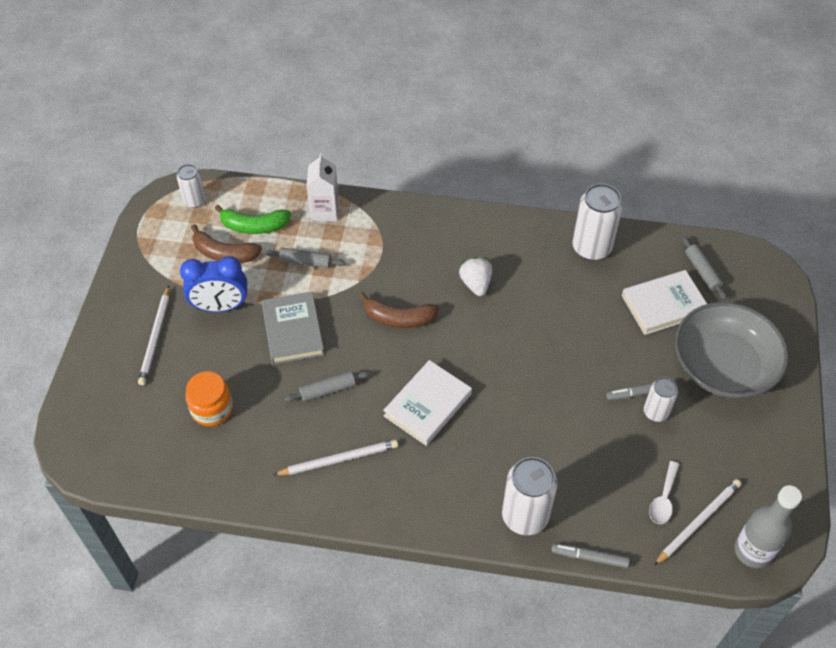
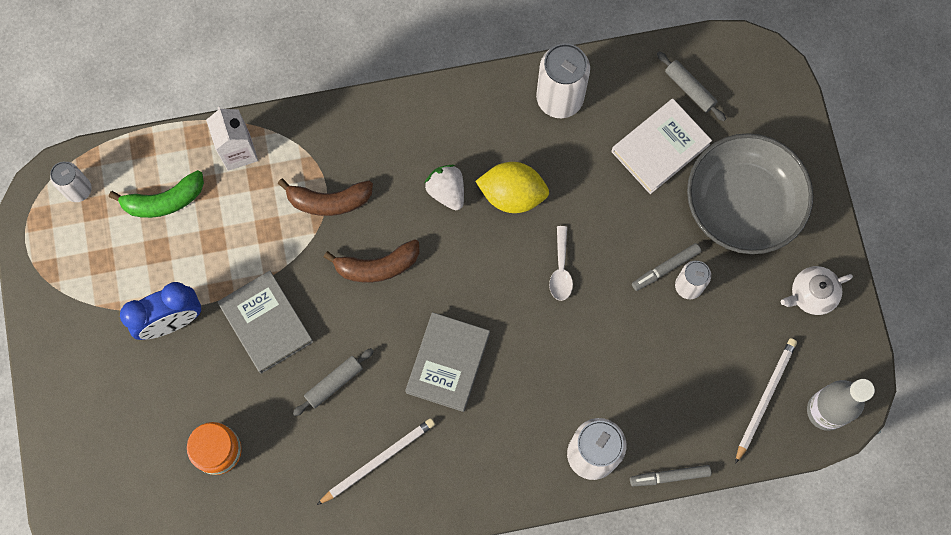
camera: 20 degrees left, 20 degrees up
(155, 337) = (115, 386): white pencil -> none
(224, 253) = (145, 250): brown banana -> brown banana (329, 201)
(305, 262) = (244, 229): grey rolling pin -> none
(428, 405) = (448, 363): white book -> grey book
(528, 301) = (512, 195): none -> yellow lemon
(663, 499) = (724, 385): white spoon -> white spoon (561, 270)
(765, 452) = (812, 294): none -> white teapot

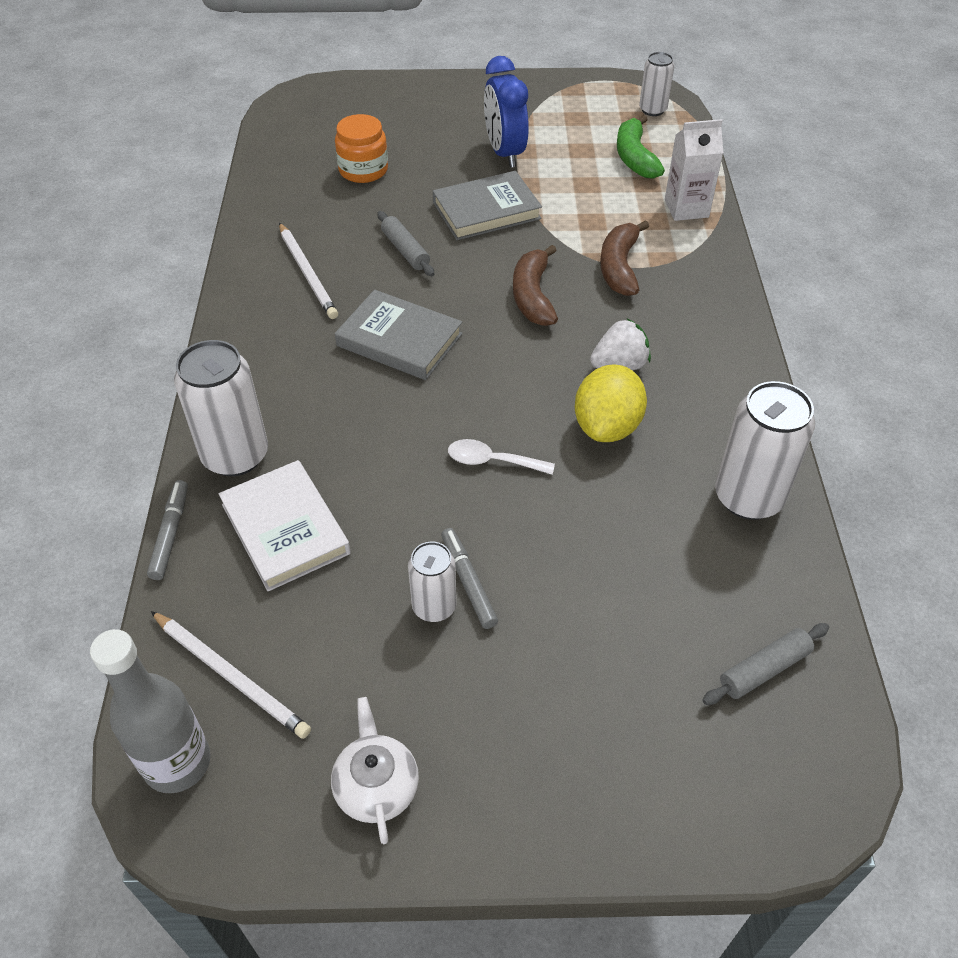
camera: 100 degrees right, 25 degrees down
(660, 148) = (662, 609): white book -> white book (285, 529)
(743, 203) = (555, 710): grey bowl -> none

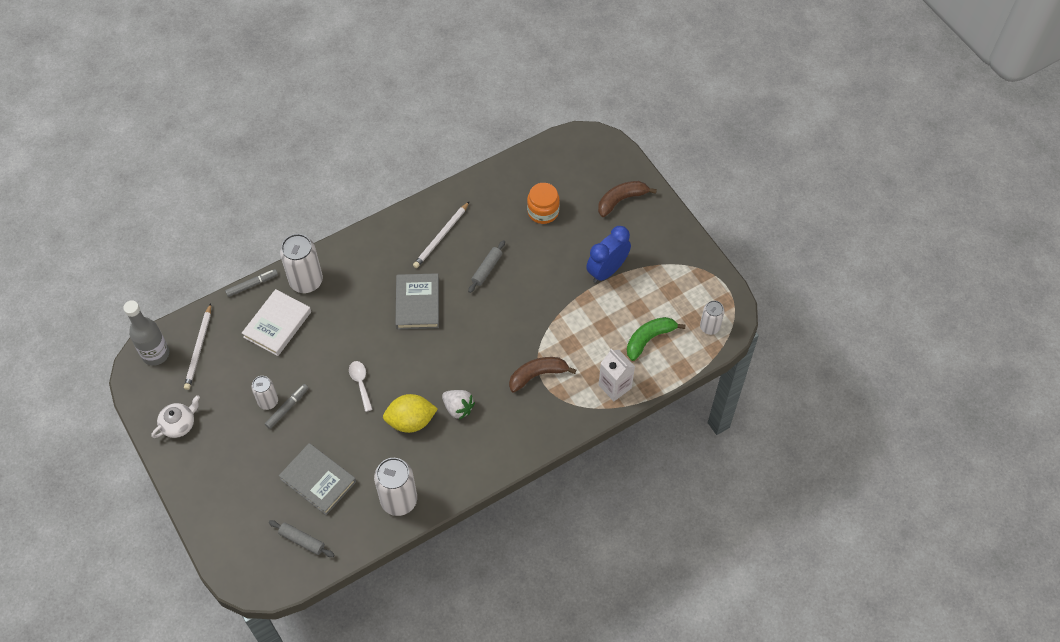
camera: 60 degrees right, 10 degrees up
(486, 210) = (546, 289): grey book -> grey book (318, 480)
(533, 296) = (487, 345): brown banana -> brown banana (621, 200)

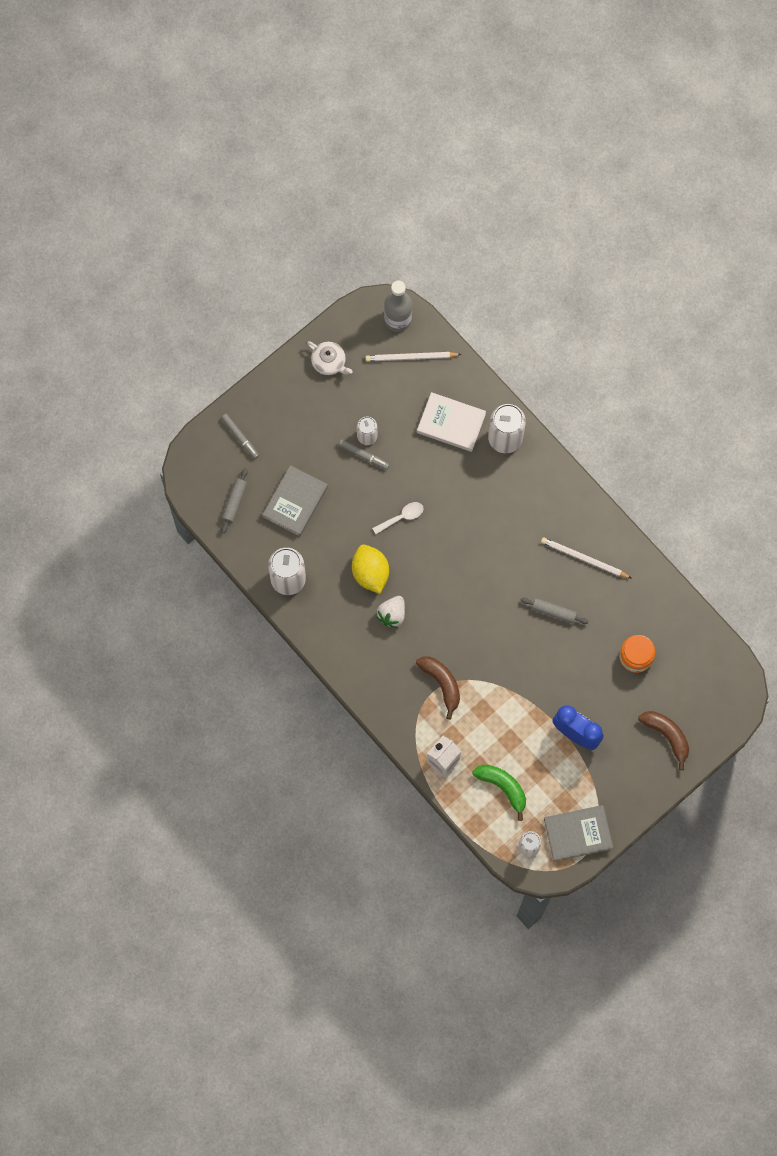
camera: 80 degrees right, 15 degrees up
(252, 285) = (491, 387): grey marker -> grey marker (240, 437)
(417, 303) = (500, 551): grey book -> grey book (578, 833)

